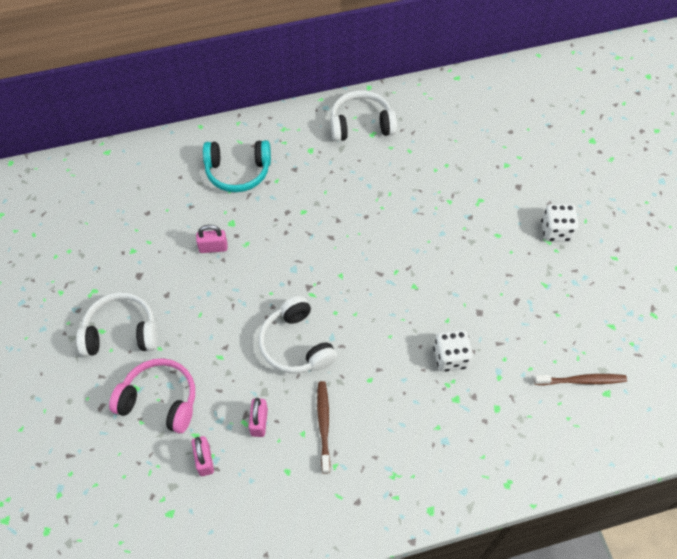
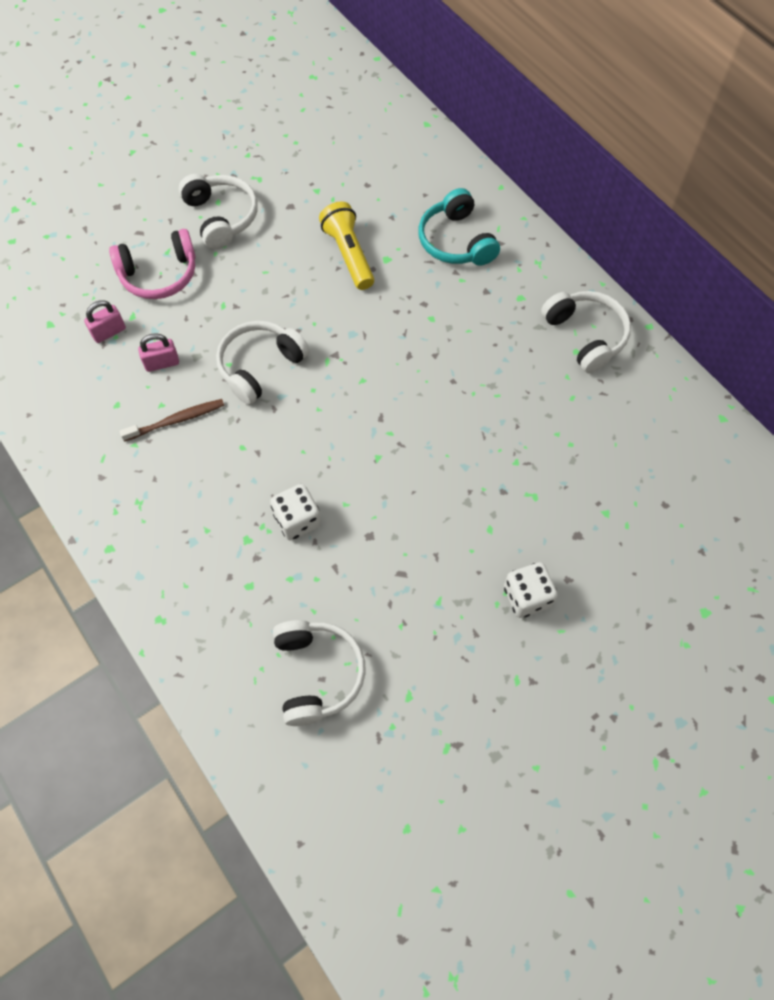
camera: 70 degrees right, 5 degrees up
(160, 401) = (159, 274): pink headphones -> pink headphones turned 75 degrees clockwise
(213, 247) = (348, 254): pink padlock -> yellow flashlight
(581, 381) = (317, 674): brown toothbrush -> white headphones

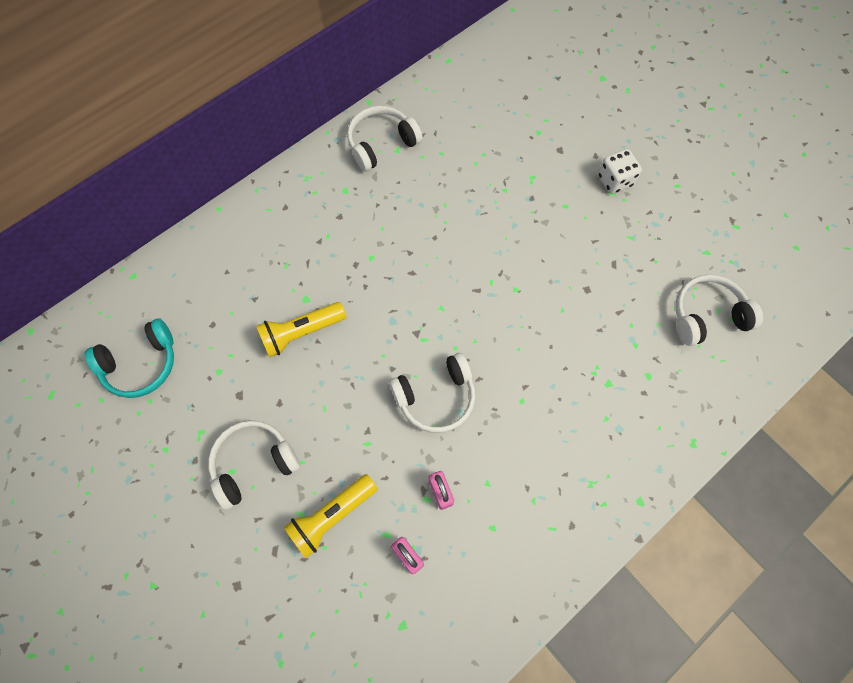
camera: 95 degrees left, 5 degrees up
(159, 274) = (331, 516): pink headphones -> yellow flashlight
(176, 420) = (502, 465): brown toothbrush -> none
(260, 366) = (435, 397): white headphones -> white headphones turned 60 degrees counterclockwise
(297, 520) = (584, 345): white dice -> none
(456, 241) = (284, 242): turquoise headphones -> turquoise headphones (141, 364)

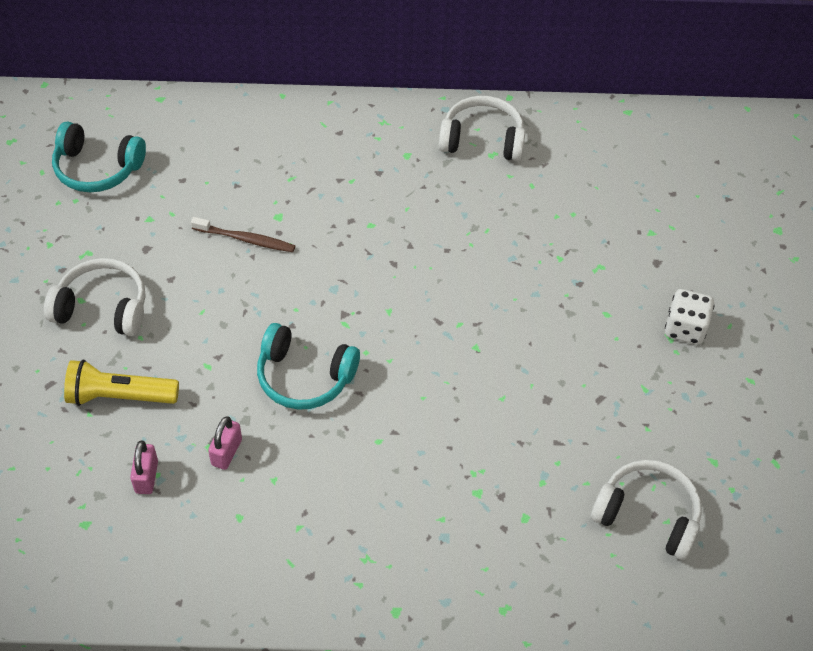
camera: 40 degrees right, 15 degrees down
(301, 333) = (246, 239): yellow flashlight -> brown toothbrush
(435, 397) = (304, 376): white headphones -> turquoise headphones

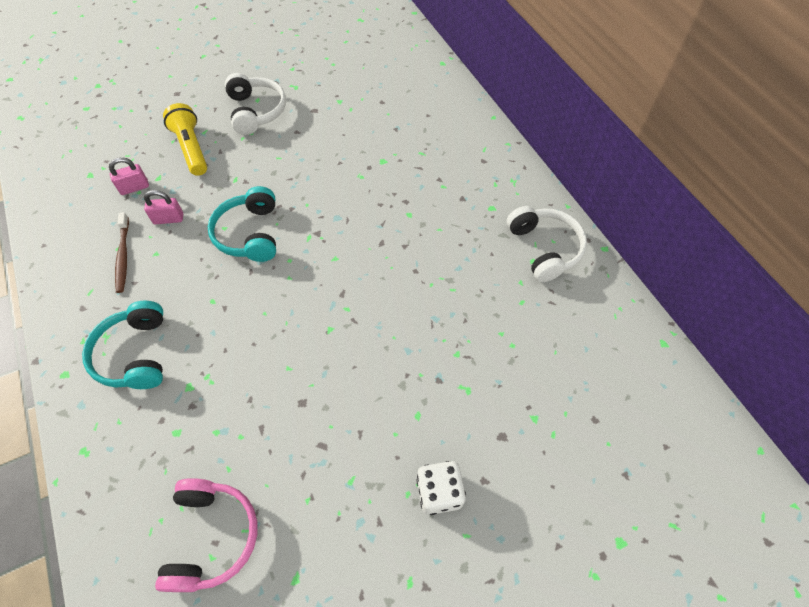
camera: 65 degrees right, 5 degrees up
(97, 168) = (364, 61): turquoise headphones -> turquoise headphones (135, 354)
(246, 239) = (351, 153): brown toothbrush -> brown toothbrush (123, 256)
(647, 515) = (211, 536): white headphones -> pink headphones

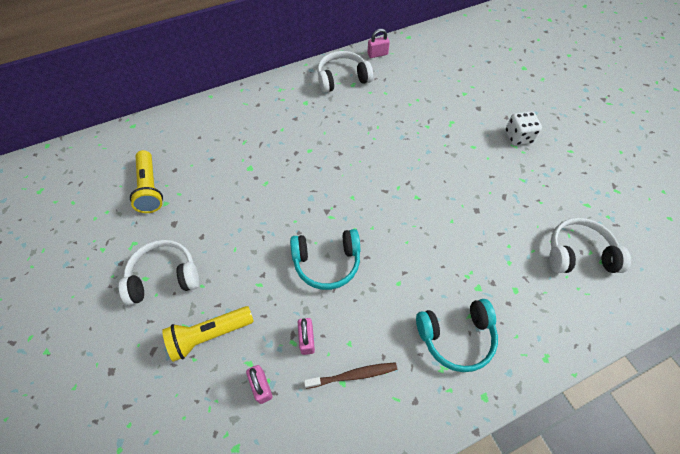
camera: 90 degrees left, 0 degrees up
(211, 536) = (578, 254): pink headphones -> white headphones
(358, 88) = (150, 189): none -> yellow flashlight
(607, 295) = (377, 54): none -> pink padlock

